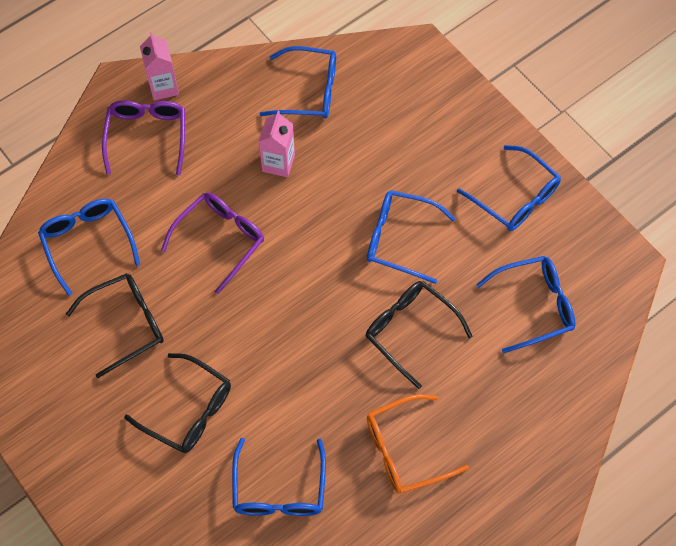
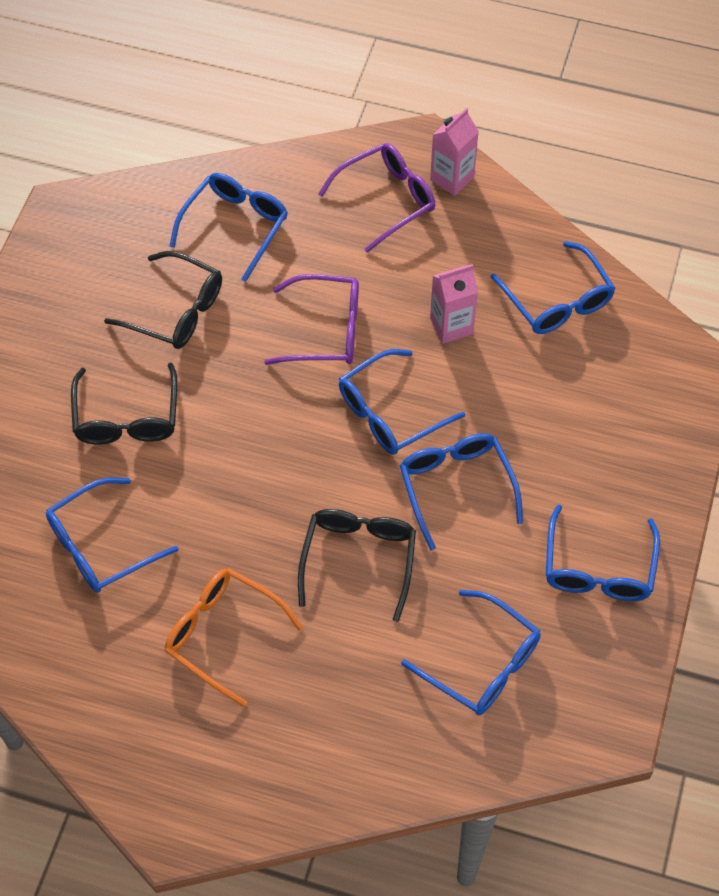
camera: 55 degrees right, 5 degrees down
(315, 242) = (389, 413): none -> blue glasses

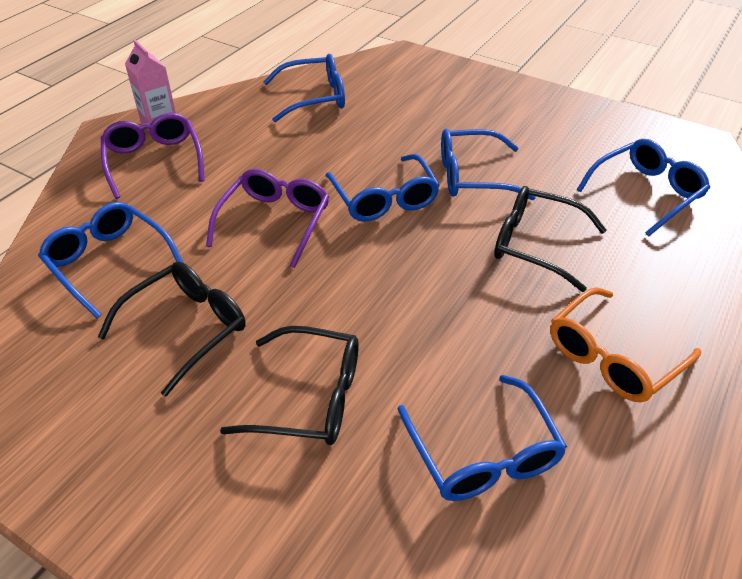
camera: 75 degrees left, 15 degrees down
(451, 326) = (310, 150): pink carton -> none
(598, 568) = (562, 123): blue glasses -> none

